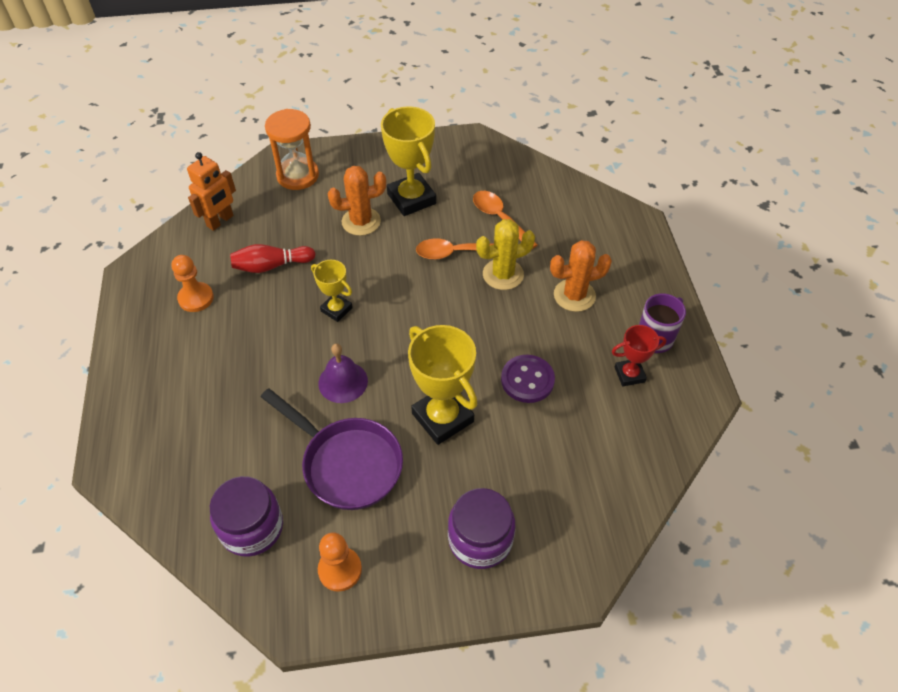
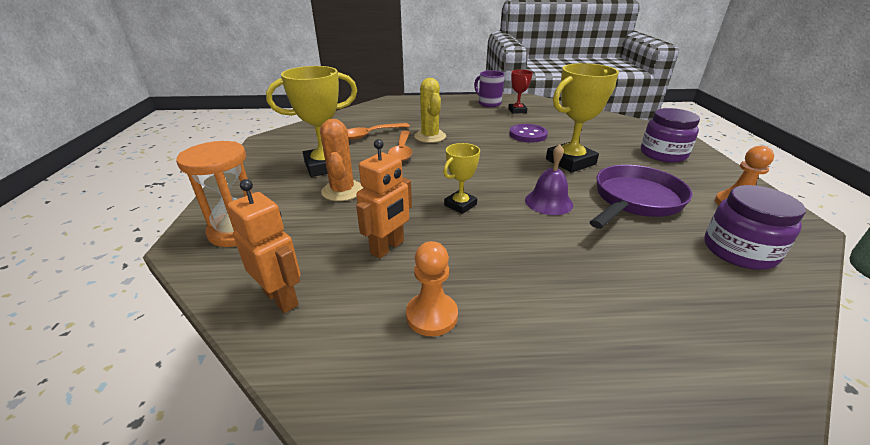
camera: 85 degrees left, 20 degrees down
(271, 266) = (388, 247): red bowling pin -> orange robot
(574, 295) = (453, 118): orange cactus -> none

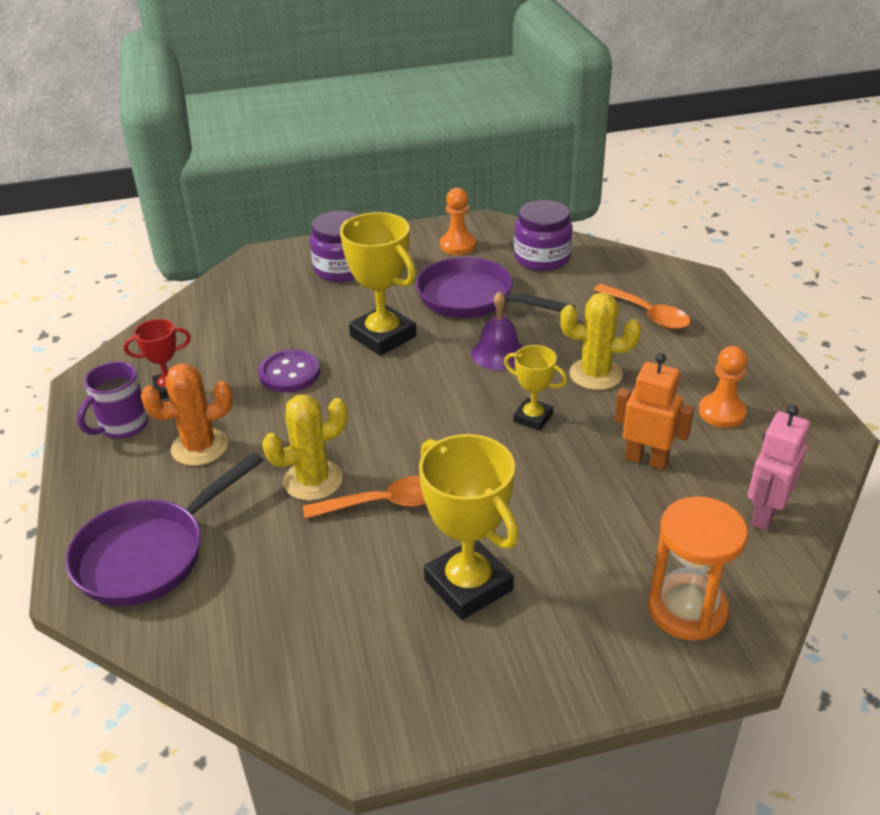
camera: 100 degrees left, 5 degrees up
(281, 298) = (764, 514): orange robot -> pink robot
(342, 191) = (541, 536): orange cactus -> orange cactus (199, 447)
(371, 134) = (314, 564): orange spoon -> orange spoon (647, 314)
(401, 108) = (150, 554): none -> purple pan
(513, 245) = (595, 374): none -> yellow cactus

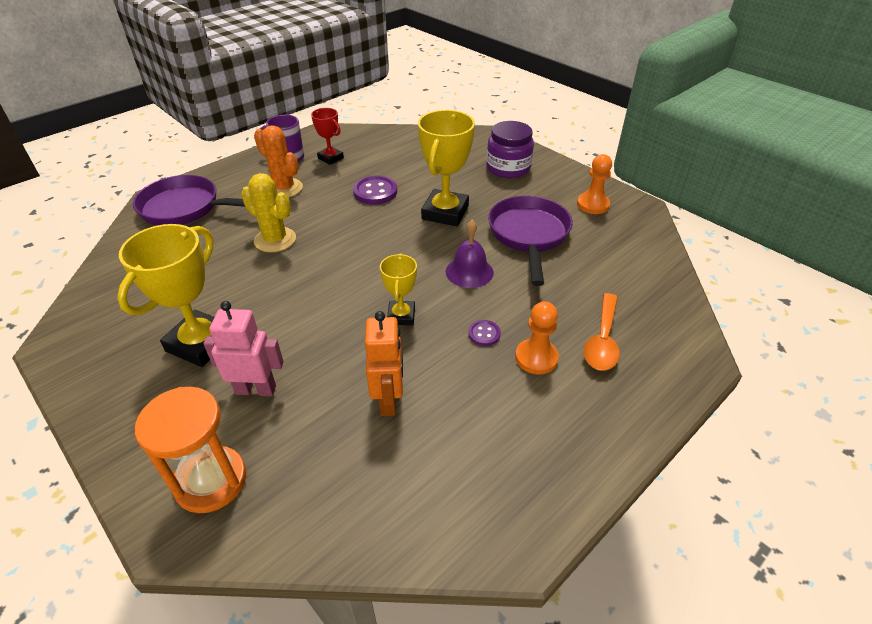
camera: 60 degrees right, 5 degrees up
(384, 503) = (267, 276): orange spoon -> none
(542, 258) = (623, 252): purple jar -> none
(595, 374) = (484, 334): yellow cactus -> purple button
(721, 412) = (490, 436): orange pawn -> orange pawn (536, 358)
(764, 514) = (357, 509): pink robot -> pink robot (256, 389)

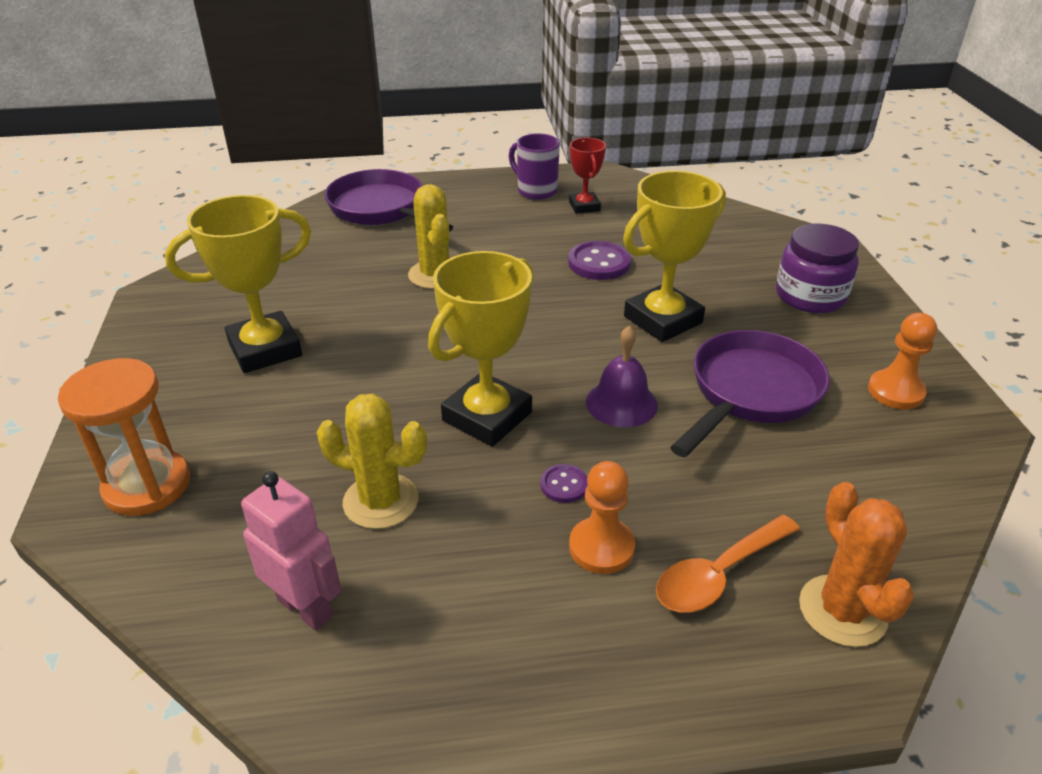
camera: 35 degrees right, 5 degrees down
(256, 389) = (268, 420): pink robot -> pink robot (305, 607)
(284, 188) = (498, 223): orange cactus -> orange cactus (842, 611)
(389, 400) = (381, 501): orange robot -> yellow cactus
(401, 316) = (487, 416): yellow trophy -> yellow trophy, size x1.79

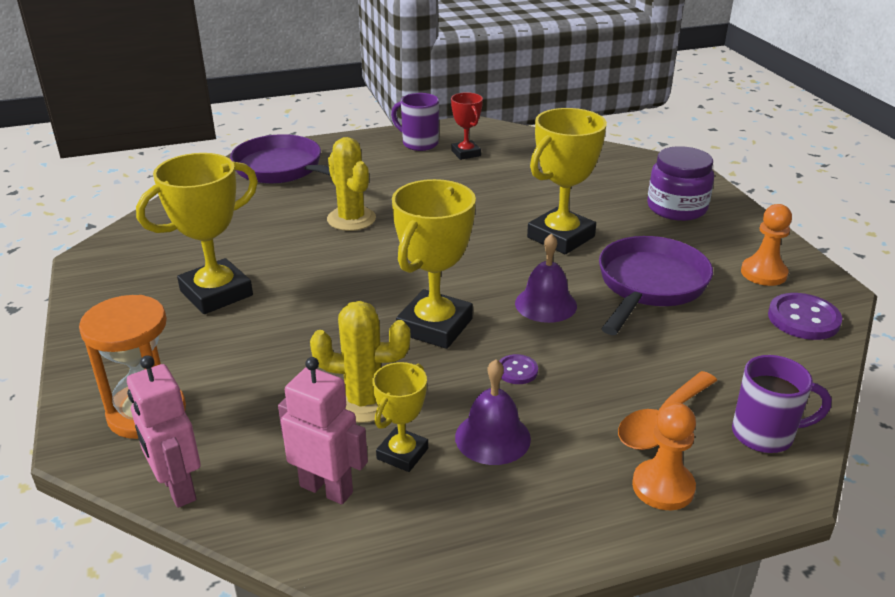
camera: 10 degrees left, 5 degrees down
(148, 583) = (177, 488): none -> pink robot
(402, 574) = (402, 454): none -> yellow trophy
(511, 568) = (492, 437): none -> purple bell
(599, 263) = (493, 197): purple button -> purple button (803, 319)
(601, 547) = (562, 413): orange pawn -> orange pawn (663, 487)
(842, 611) = (765, 434): orange cactus -> purple mug

